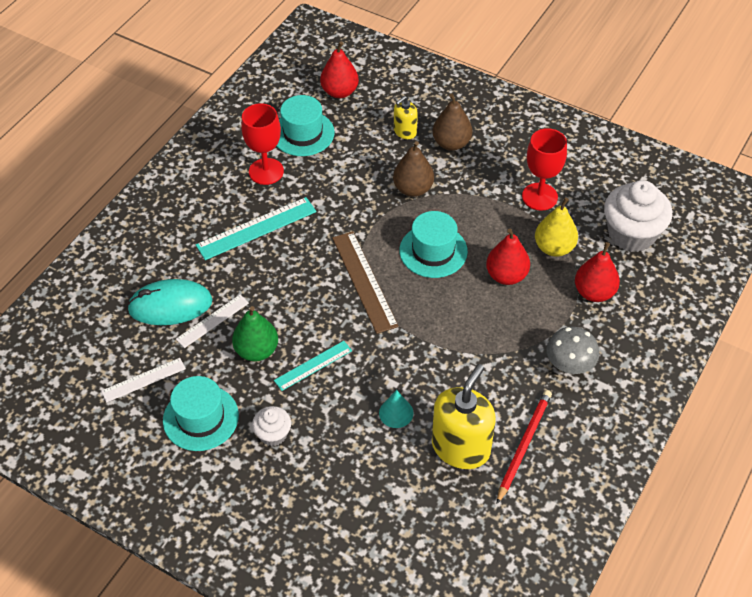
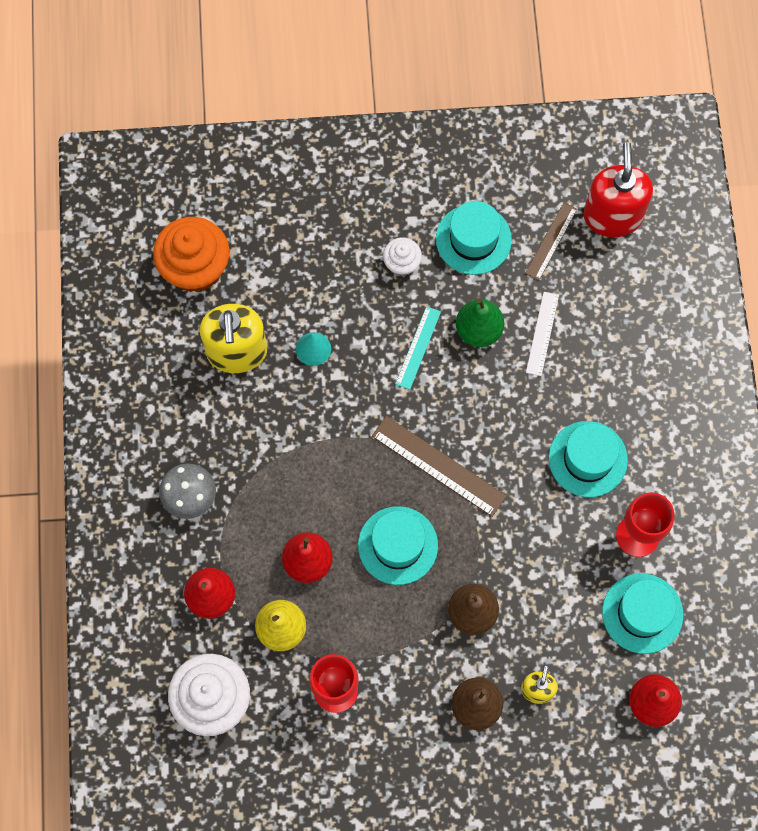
camera: 145 degrees right, 20 degrees up
(80, 369) = (612, 216): none -> red soap dispenser
(143, 380) = (551, 241): white ruler -> brown ruler
(170, 305) = (593, 324): turquoise mouse -> none
(256, 228) = (588, 459): turquoise ruler -> turquoise hat
(450, 539) = (195, 268): none -> orange cupcake
(524, 445) = (184, 388): red pencil -> none

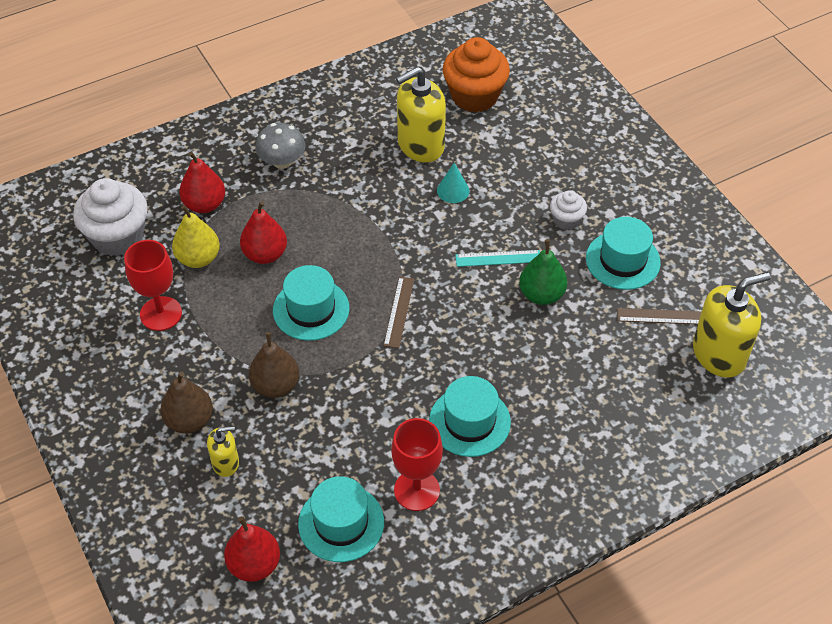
camera: 65 degrees right, 20 degrees down
(438, 466) = (399, 312): brown ruler -> brown ruler, size x0.62
(542, 333) = (568, 342): white ruler -> none
(612, 216) = (719, 354): red soap dispenser -> yellow soap dispenser

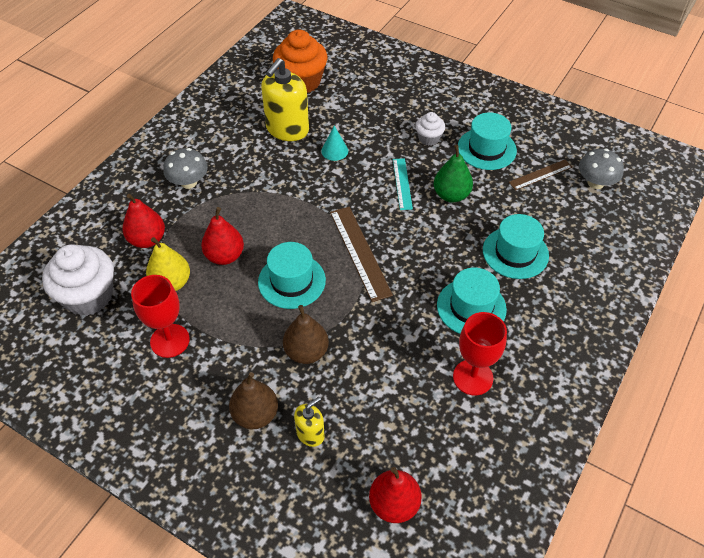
camera: 30 degrees left, 0 degrees up
(341, 523) = (436, 433): turquoise hat -> turquoise hat (515, 253)
(399, 312) = (360, 252): brown ruler -> brown ruler, size x1.62
(498, 258) = (402, 183): turquoise ruler -> turquoise ruler turned 60 degrees counterclockwise
(719, 354) = (595, 183): yellow soap dispenser -> grey mushroom

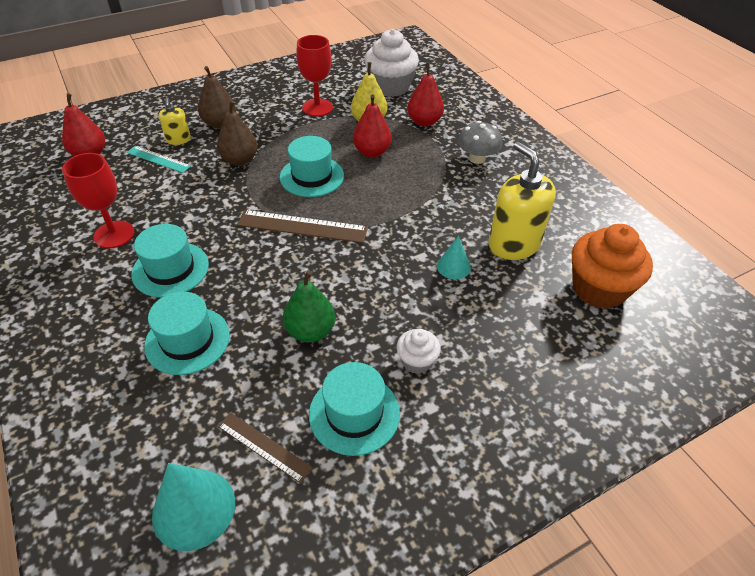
camera: 120 degrees right, 5 degrees down
(402, 183) = (362, 298): turquoise ruler -> turquoise ruler (158, 159)
(540, 174) = (264, 446): brown ruler -> brown ruler turned 60 degrees counterclockwise
(595, 183) = (194, 508): grey mushroom -> turquoise cone

